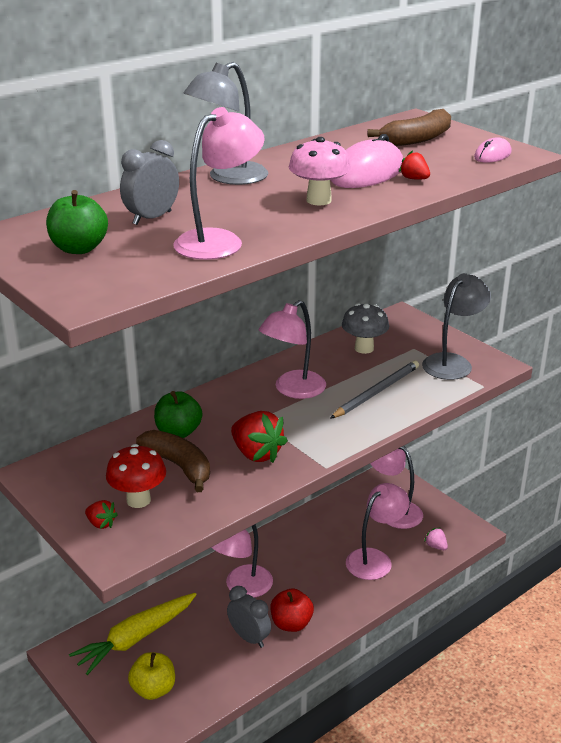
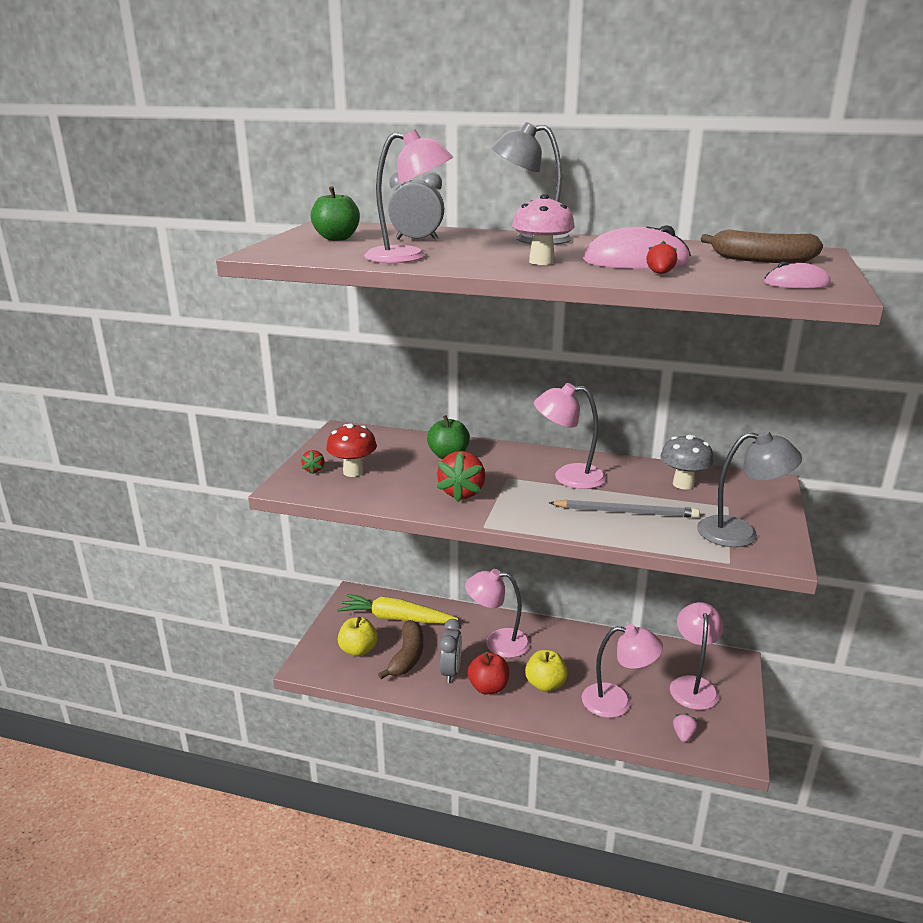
camera: 55 degrees right, 5 degrees down
(179, 466) = (408, 471): brown banana -> brown banana (407, 657)
(320, 587) = (545, 684): none -> yellow apple

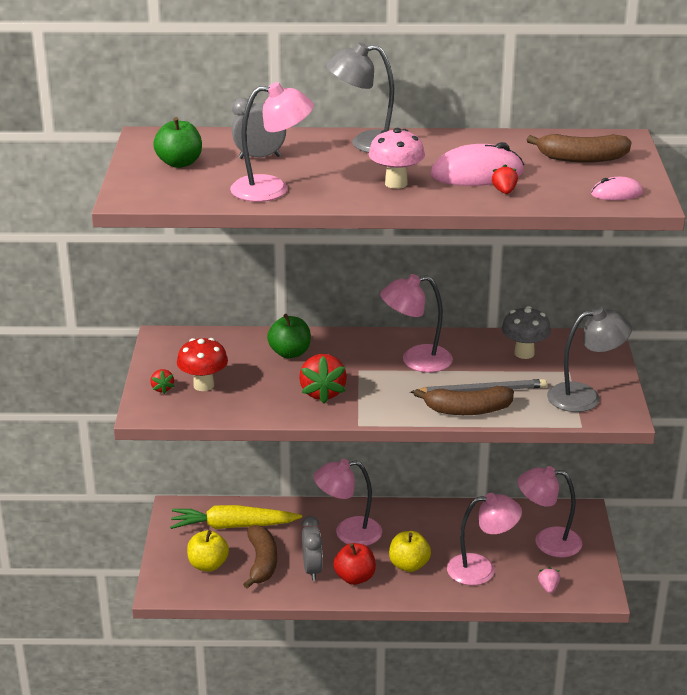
camera: 15 degrees left, 5 degrees up
(604, 528) = (467, 410): none -> brown banana
(693, 685) = (547, 541): pink lamp -> pink lamp turned 75 degrees counterclockwise

